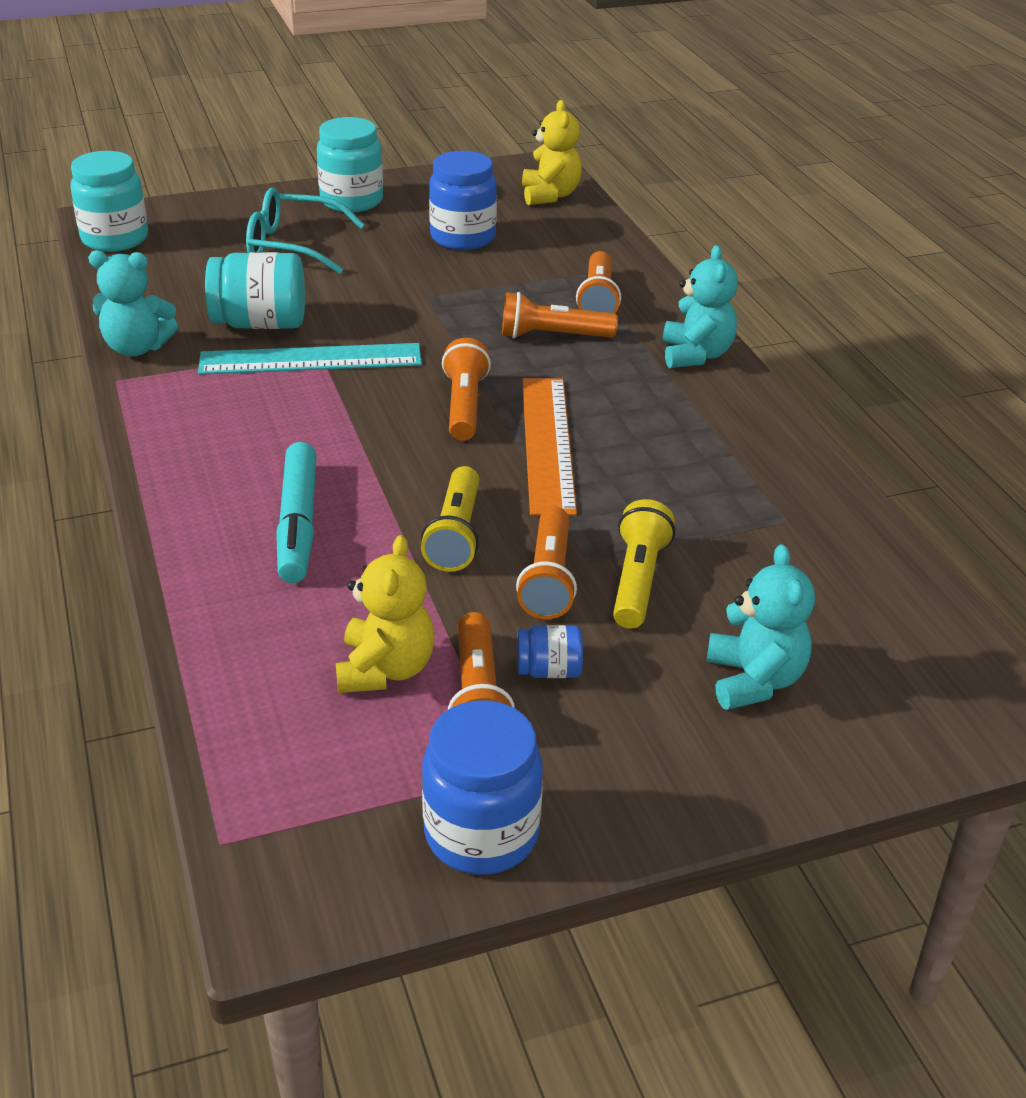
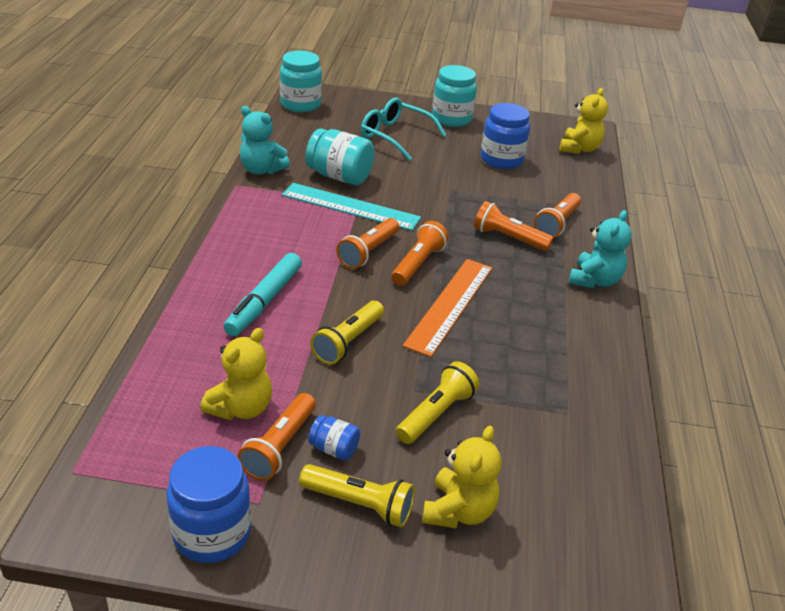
camera: 25 degrees right, 0 degrees up
(548, 579) = (381, 391): orange flashlight -> orange flashlight (368, 252)
(634, 721) = (359, 504): none -> yellow flashlight
(754, 680) = (458, 511): turquoise teddy bear -> yellow teddy bear

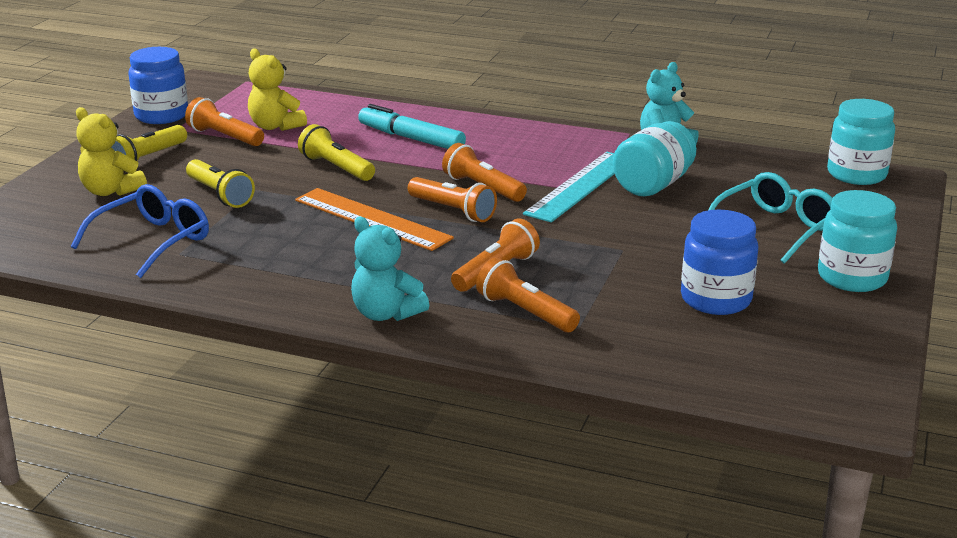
camera: 105 degrees right, 10 degrees down
(334, 449) = (209, 154): blue jar -> none
(554, 438) = (153, 241): none -> blue glasses
(579, 149) = (771, 380): yellow teddy bear -> none

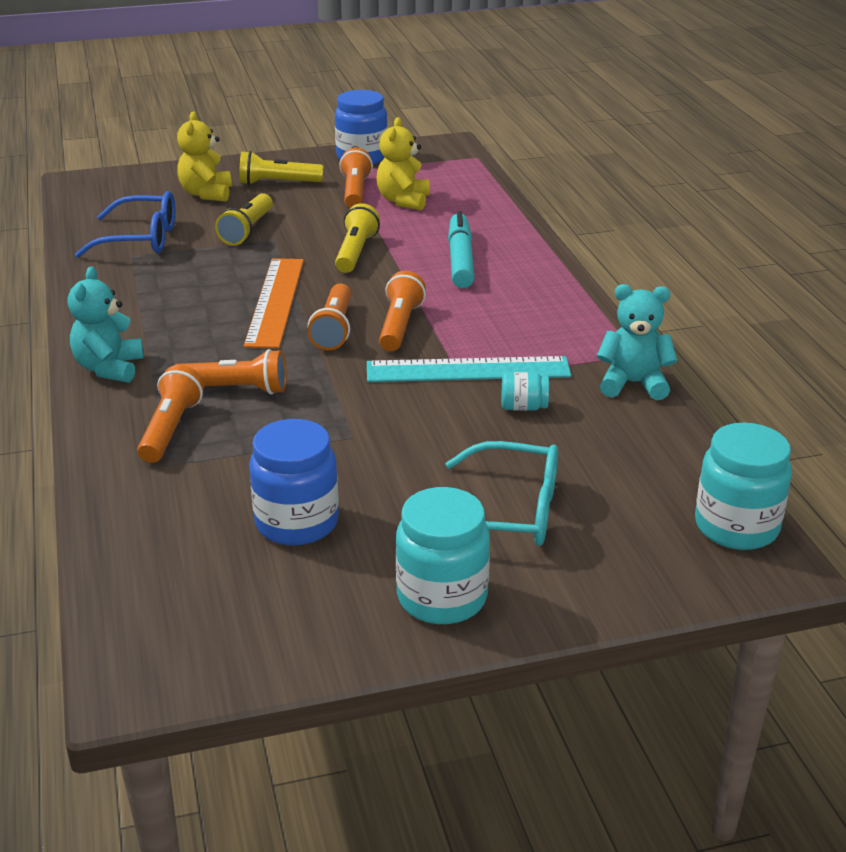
camera: 55 degrees right, 5 degrees up
(653, 185) = (523, 407): turquoise jar -> turquoise jar, size x0.51

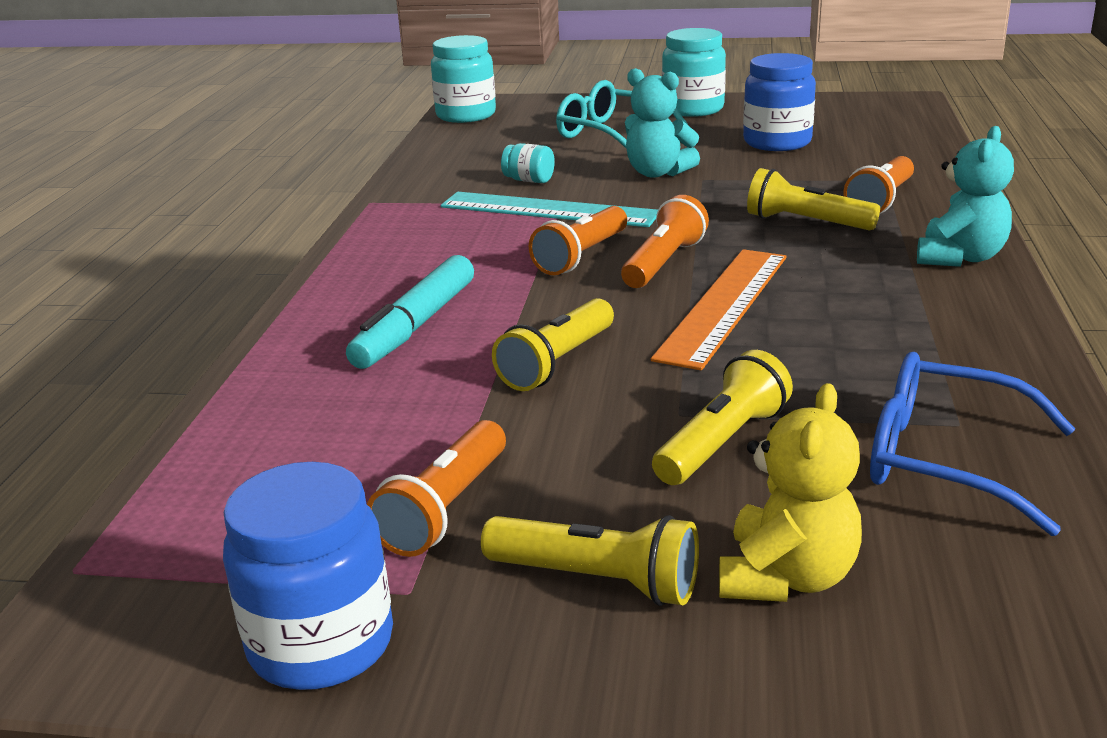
camera: 155 degrees left, 5 degrees down
(236, 389) = (806, 222): orange flashlight -> yellow flashlight
(403, 201) = (376, 461): yellow teddy bear -> none
(633, 384) = (409, 184): turquoise teddy bear -> turquoise teddy bear (657, 173)

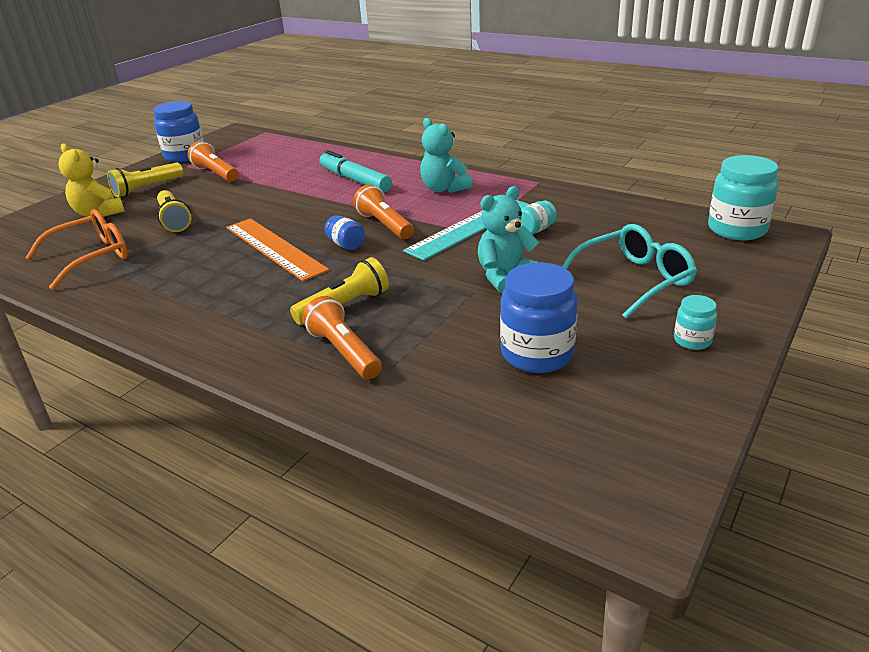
camera: 115 degrees right, 5 degrees up
(557, 363) = (279, 202): yellow flashlight -> none
(663, 263) = (346, 244): orange flashlight -> blue jar
(693, 109) = (692, 340): turquoise jar -> turquoise jar, size x0.51
(943, 459) = (92, 257): blue glasses -> orange glasses
(960, 258) = (220, 342): turquoise teddy bear -> turquoise teddy bear (444, 189)

